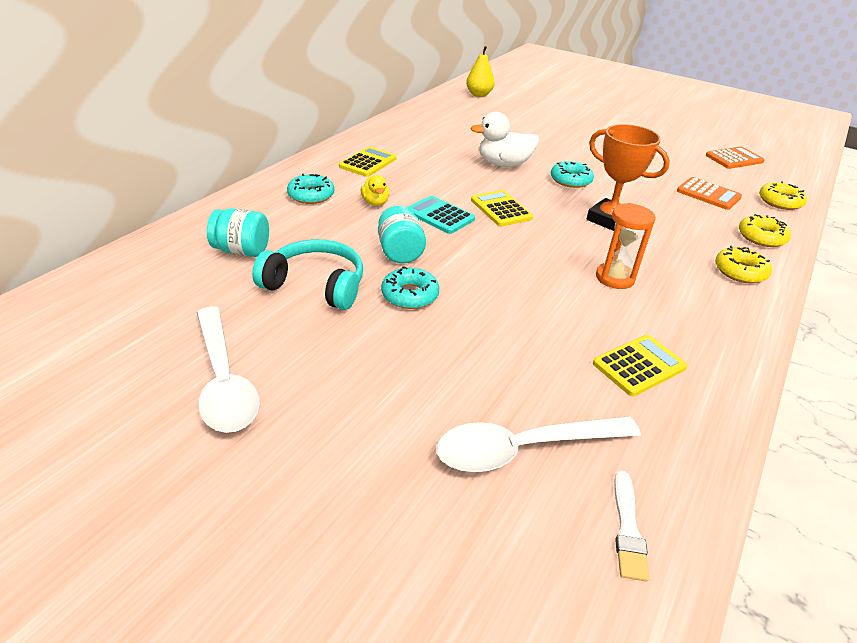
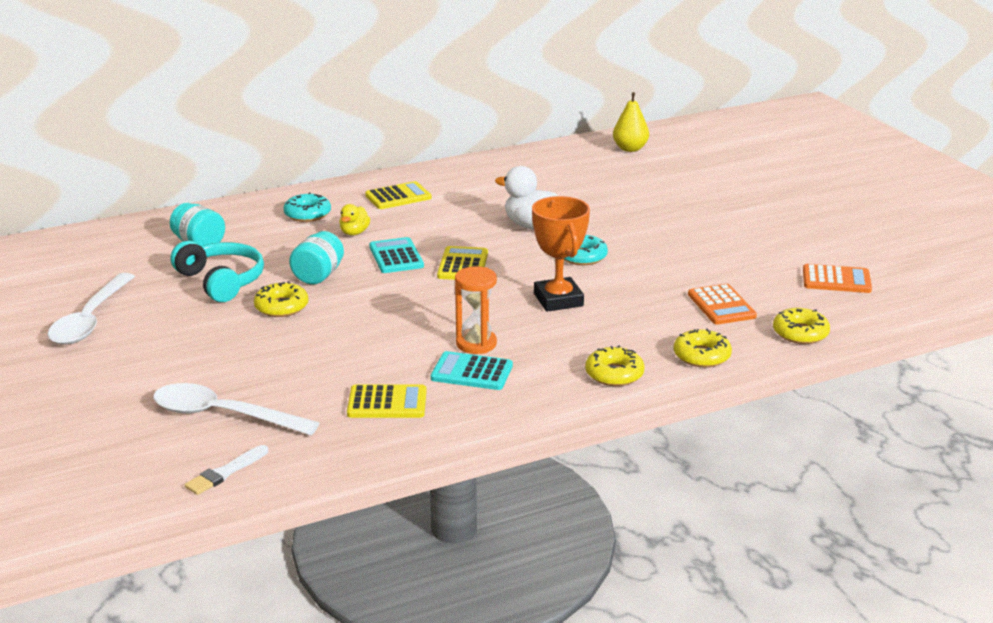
camera: 35 degrees right, 10 degrees down
(410, 295) = (281, 307): turquoise donut -> yellow donut
(652, 307) = (472, 372): none -> turquoise calculator

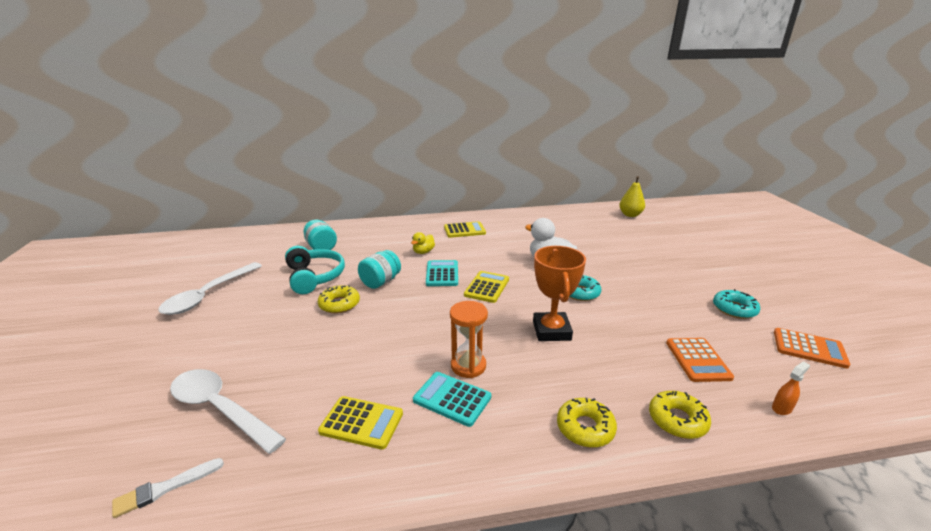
camera: 15 degrees right, 0 degrees up
(307, 214) = (401, 235): turquoise donut -> turquoise donut (734, 309)
(800, 333) = (782, 408): yellow donut -> orange spray bottle

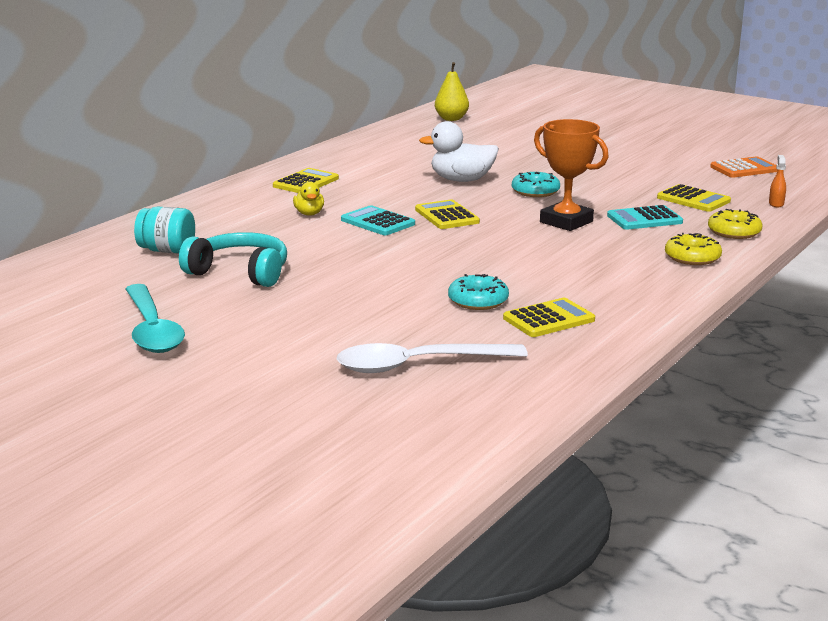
camera: 45 degrees left, 5 degrees down
(165, 488) = (494, 404): white brush -> none
(208, 295) = (152, 330): white spoon -> turquoise spoon
(339, 304) = (333, 278): yellow donut -> none
(380, 282) = (329, 249): turquoise jar -> none
(452, 399) = (581, 282): turquoise calculator -> turquoise calculator (644, 219)
(468, 366) = (551, 264): orange hourglass -> none
(698, 360) = (693, 199): orange calculator -> yellow calculator
(734, 309) = (665, 163): turquoise donut -> turquoise donut (478, 301)

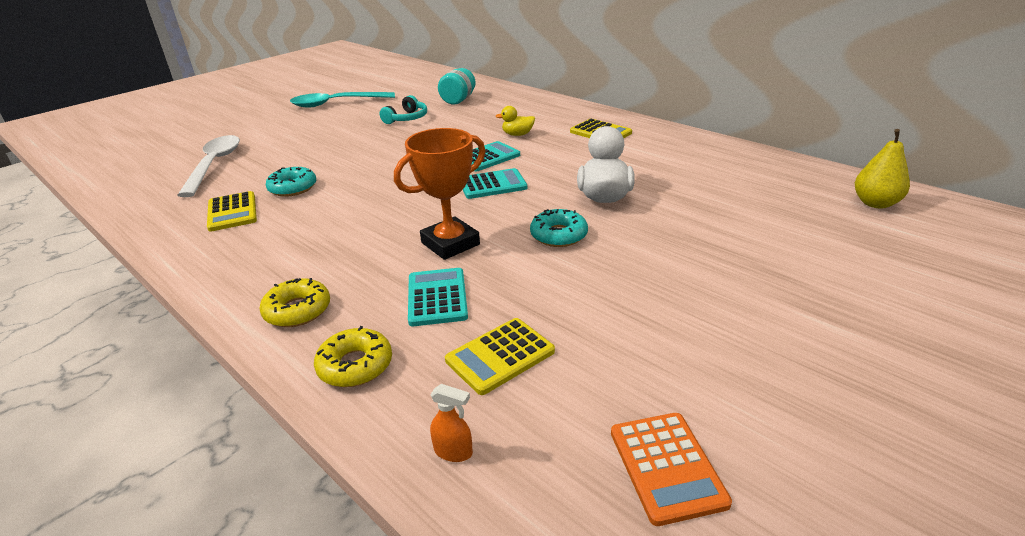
camera: 100 degrees right, 10 degrees up
(240, 272) = (407, 118): turquoise headphones -> turquoise headphones, size x0.66
(446, 216) = (492, 185): yellow calculator -> turquoise calculator

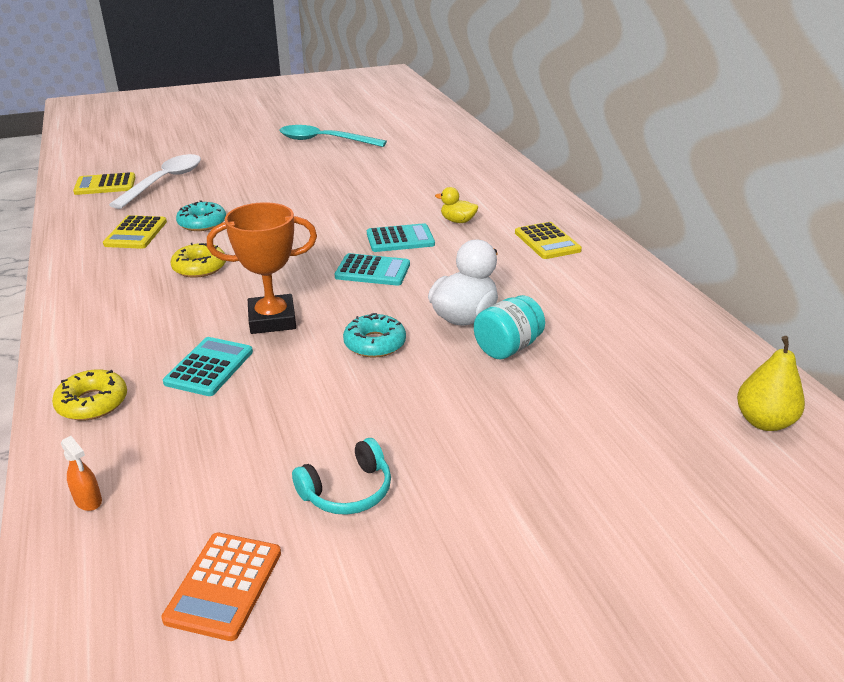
camera: 25 degrees right, 0 degrees up
(297, 310) = (98, 340): yellow donut -> yellow donut (199, 267)
(407, 118) = (371, 174): turquoise headphones -> turquoise headphones (347, 491)
(458, 100) = (442, 164): turquoise jar -> turquoise jar (507, 348)
(500, 356) = (202, 438): yellow calculator -> yellow calculator (105, 185)

